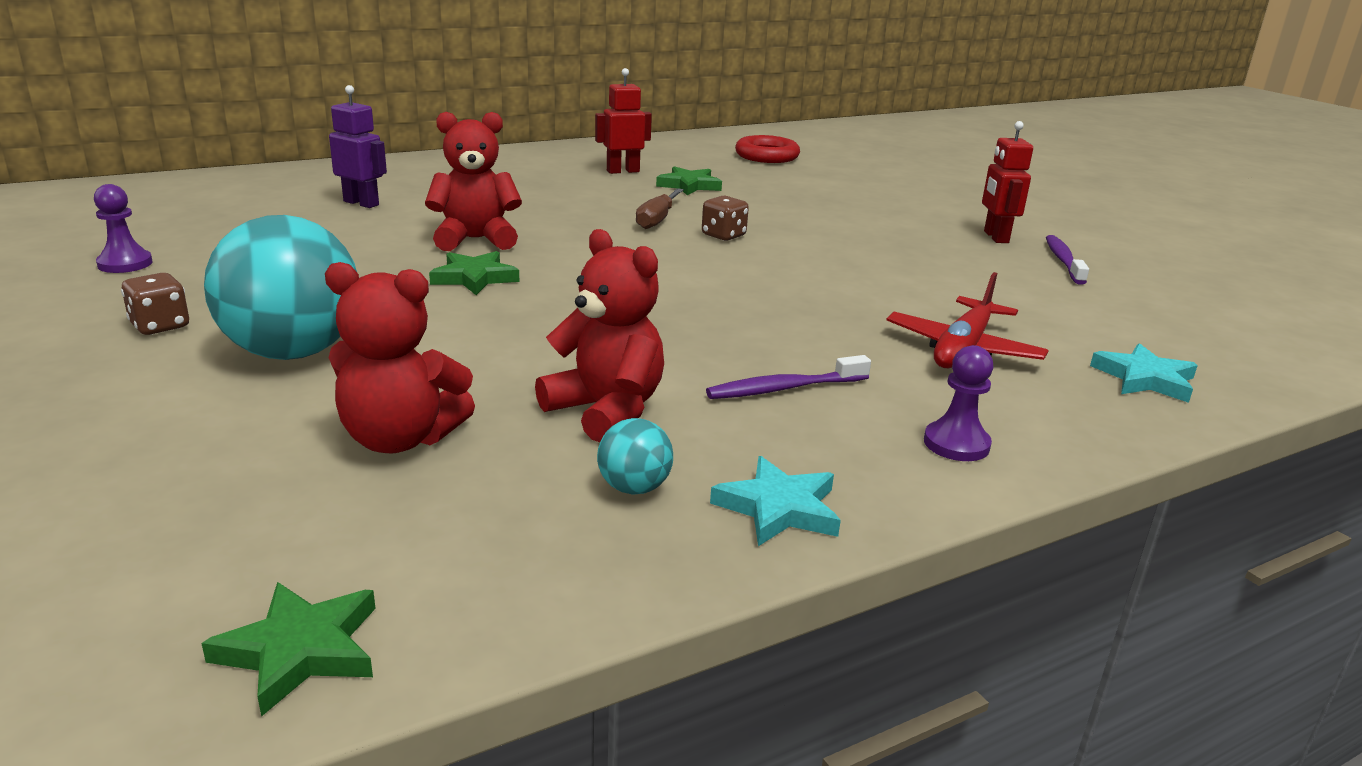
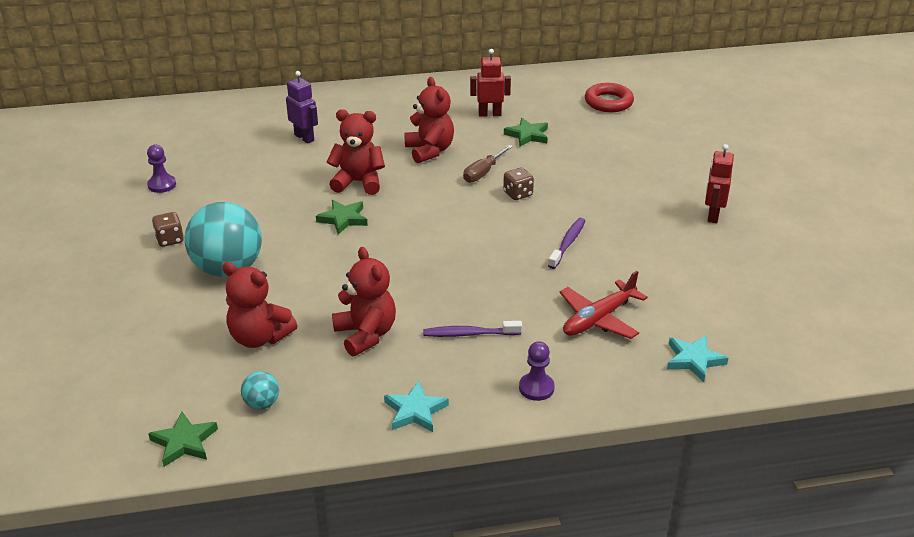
camera: 20 degrees right, 10 degrees up
(564, 205) = (429, 151): none -> red teddy bear
(634, 488) = (354, 386): turquoise ball -> turquoise ball (262, 403)
(1063, 261) = (741, 246): purple toothbrush -> purple toothbrush (568, 243)

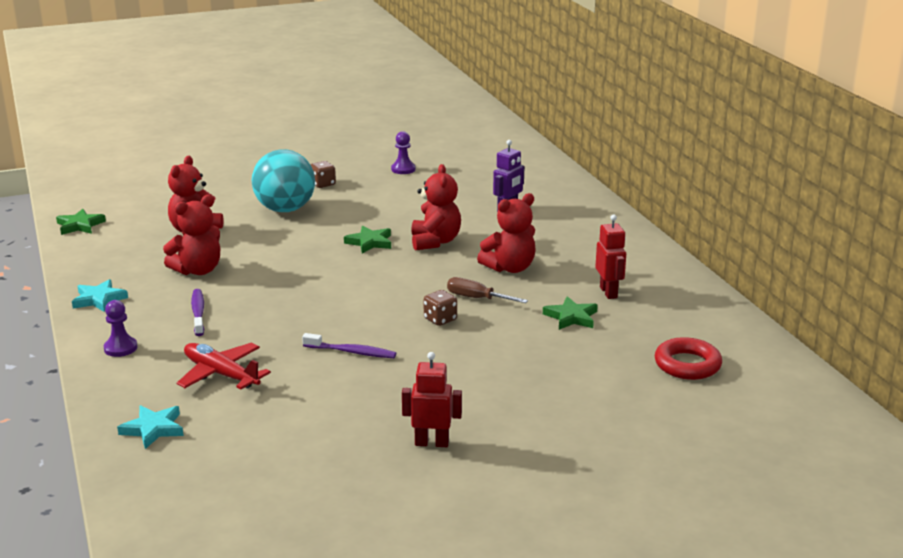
camera: 80 degrees right, 10 degrees down
(262, 403) = (116, 244): turquoise ball -> none

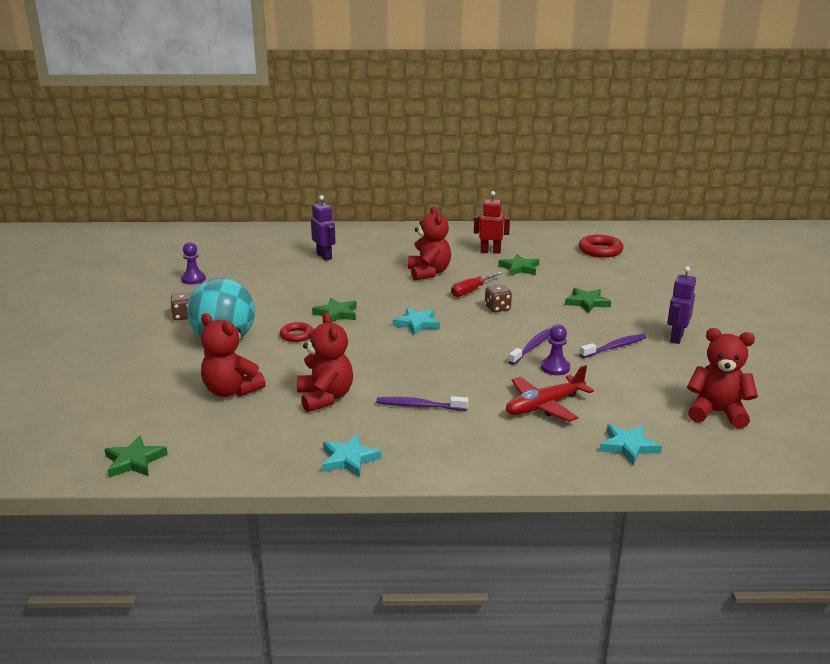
camera: 70 degrees left, 0 degrees up
(120, 348) = (468, 453): purple pawn -> purple pawn (555, 368)
(312, 235) = (297, 335): none -> red ring
(372, 283) = (417, 324): none -> turquoise star
(380, 402) = (615, 347): none -> purple toothbrush
(432, 443) = (676, 338): red robot -> purple robot
(435, 242) = (359, 290): red teddy bear -> red teddy bear (717, 413)
(477, 298) = (471, 291): brown screwdriver -> red screwdriver
(497, 372) = (587, 303): none -> green star

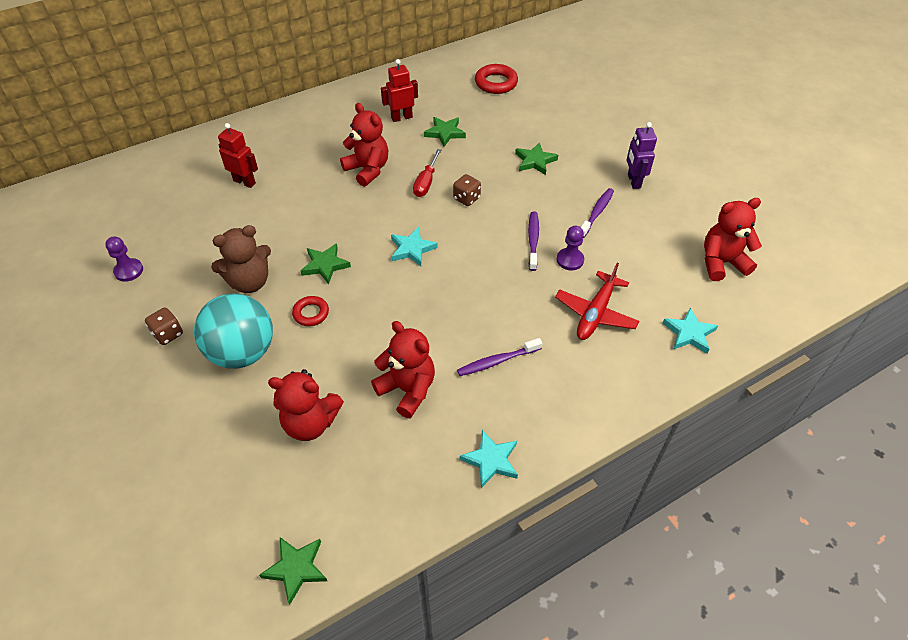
camera: 30 degrees left, 25 degrees up
(270, 307) = (250, 282): none -> brown teddy bear
(324, 256) = (244, 182): purple robot -> red robot

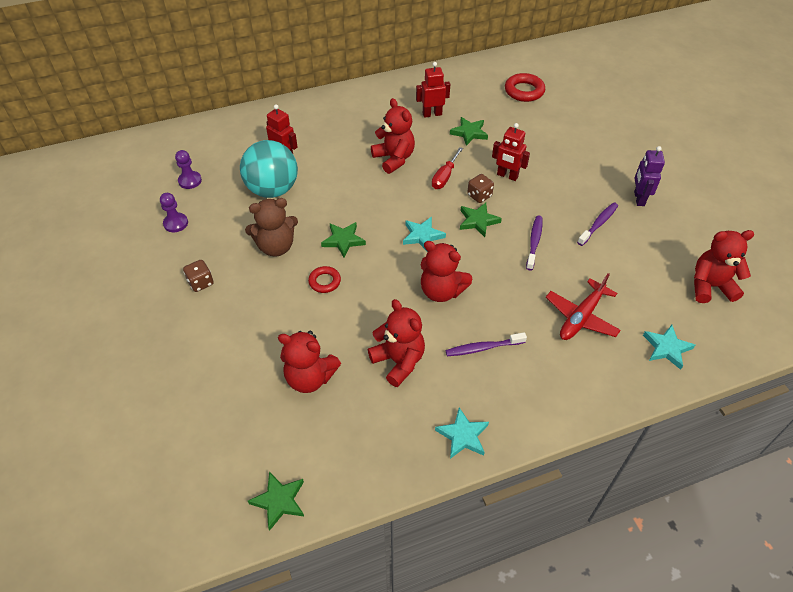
camera: 10 degrees right, 0 degrees up
(242, 352) = (261, 308): turquoise ball -> turquoise ball (272, 190)
(442, 306) = (441, 291): none -> red teddy bear
(493, 174) = (507, 176): none -> red robot
(535, 161) = (548, 169): green star -> green star (478, 221)
(570, 260) = (565, 265): purple pawn -> purple pawn (190, 181)

